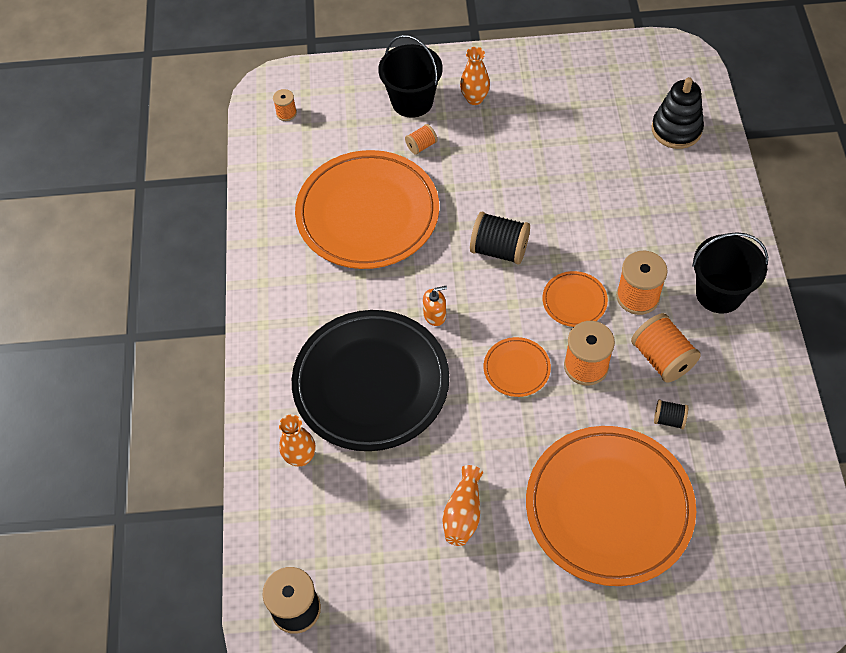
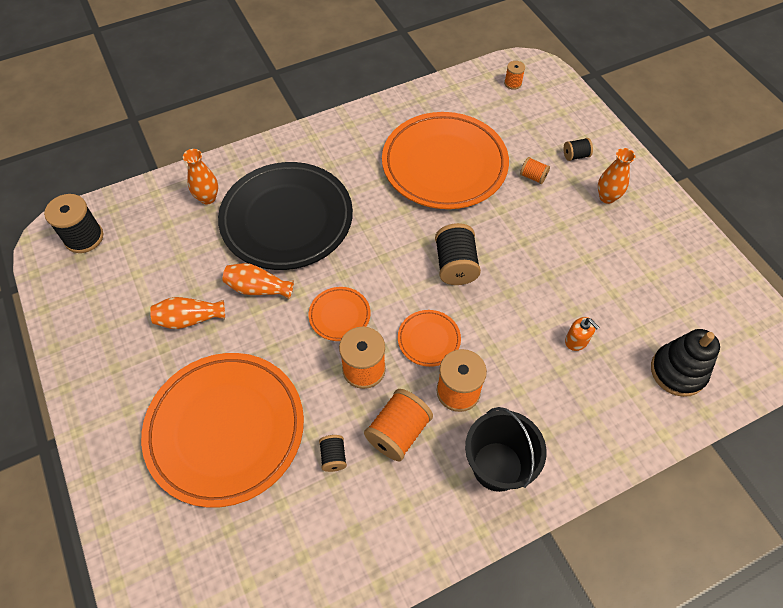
camera: 65 degrees right, 0 degrees up
(412, 101) = (575, 156): black bucket -> black spool
(435, 315) = (368, 240): orange soap dispenser -> orange soap dispenser (576, 341)
(451, 436) = (258, 288): none -> orange vase

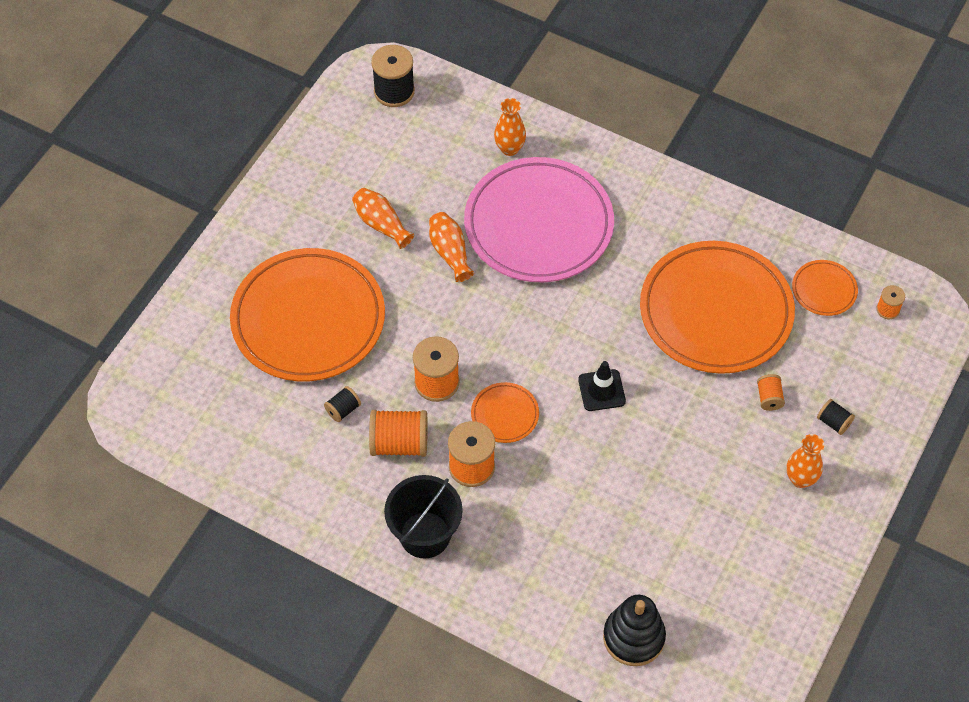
camera: 55 degrees right, 0 degrees up
(287, 219) = (538, 225): black plate -> pink plate
(339, 315) = (473, 331): orange plate -> orange plate (824, 290)
(455, 265) = (601, 390): black spool -> black traffic cone
(576, 341) = (599, 535): orange soap dispenser -> none

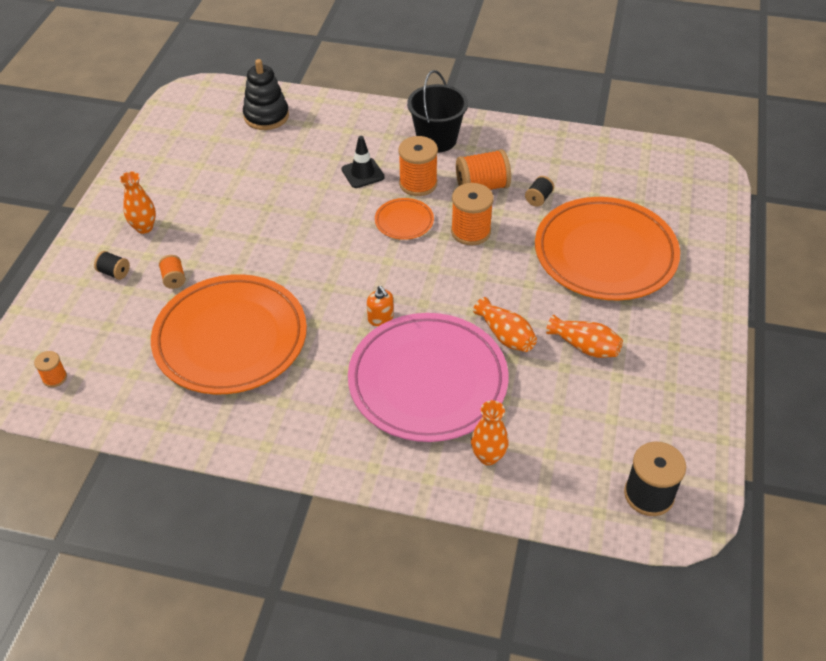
camera: 165 degrees right, 10 degrees down
(564, 300) = (380, 318): none -> orange soap dispenser
(601, 390) = (326, 254): black traffic cone -> black traffic cone (363, 173)
(824, 290) = (121, 382): orange plate -> none

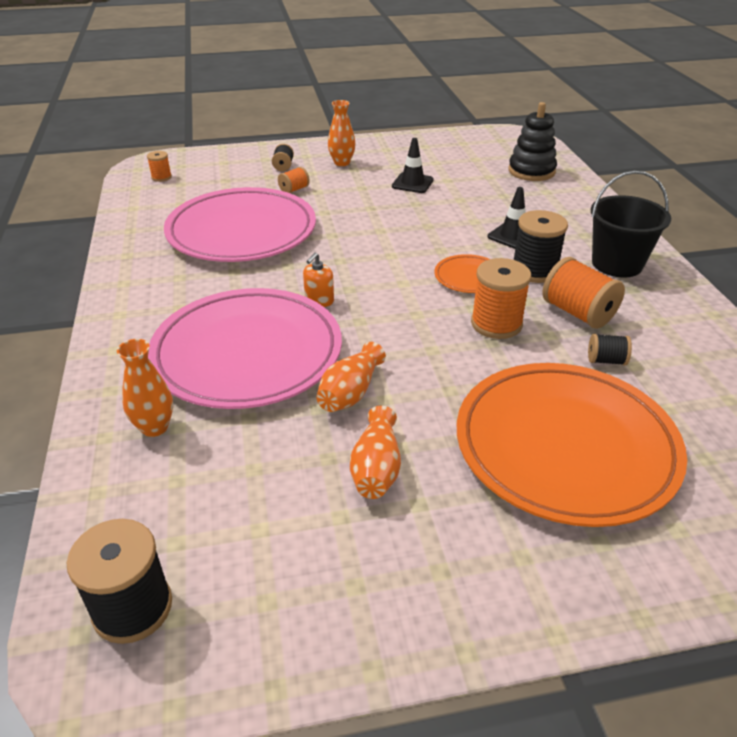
camera: 65 degrees right, 10 degrees down
(228, 195) = (412, 183): none -> black traffic cone
(230, 339) = (242, 232): orange plate -> pink plate
(418, 184) = (534, 271): orange spool -> black spool

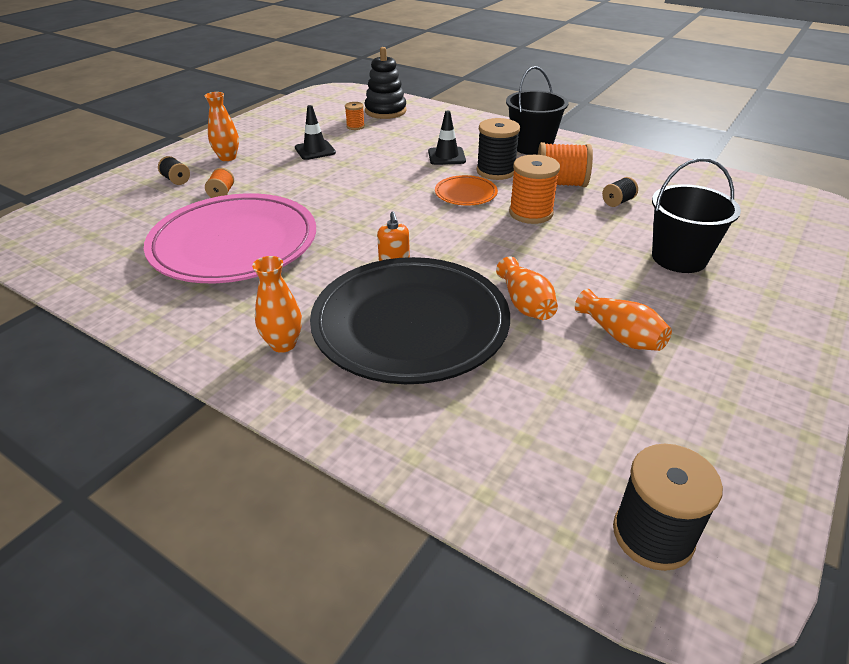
camera: 45 degrees left, 0 degrees up
(154, 427) = (439, 419): orange vase -> orange vase (283, 344)
(161, 177) = (56, 239): orange spool -> orange spool (355, 126)
(247, 354) = (410, 325): pink plate -> black plate
(565, 447) = (679, 258): orange plate -> black bucket

